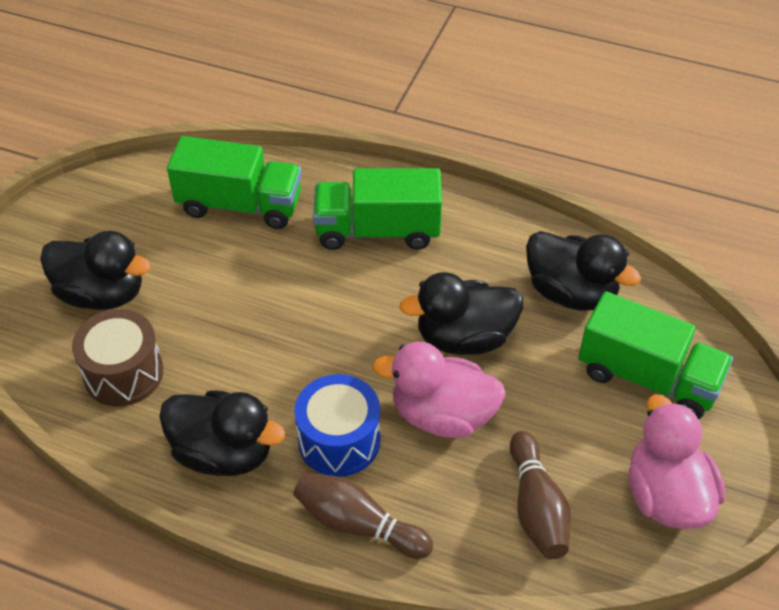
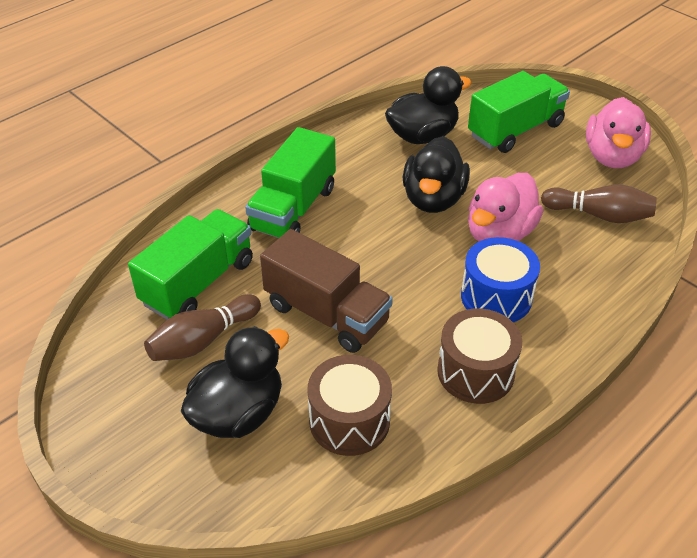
camera: 65 degrees left, 5 degrees down
(224, 453) = (475, 372): black duck -> brown drum
(246, 310) = (326, 314): none -> brown truck
(358, 524) = (579, 310): brown bowling pin -> brown bowling pin (203, 340)
(666, 495) = (612, 157): pink duck -> pink duck turned 90 degrees counterclockwise

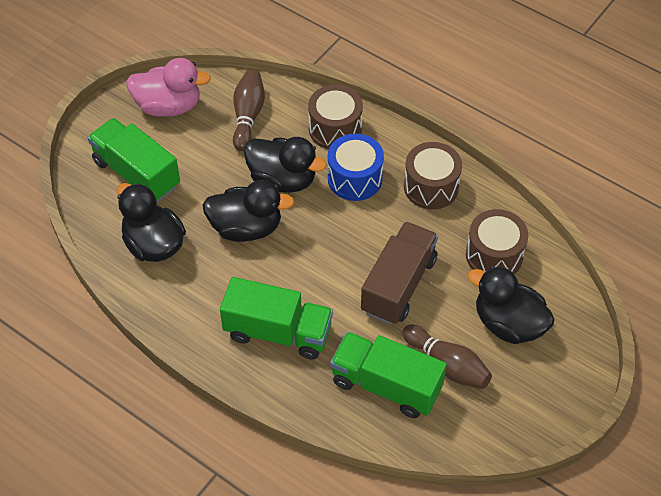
camera: 100 degrees left, 10 degrees up
(499, 234) = (283, 179): pink duck -> black duck
(580, 289) = (335, 129): none -> brown drum

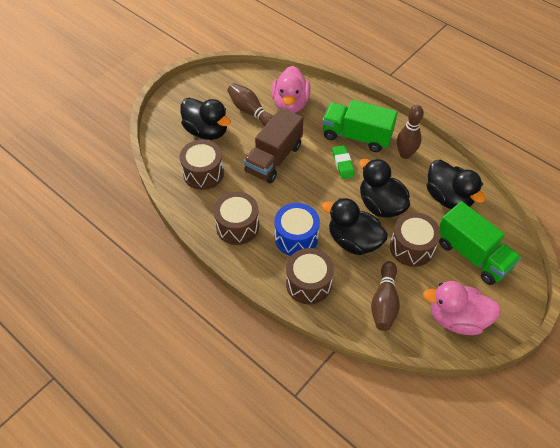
camera: 175 degrees left, 0 degrees up
(206, 306) = (405, 154): none -> brown bowling pin
(210, 177) = (411, 247): none -> brown drum
(246, 228) = (380, 205): black duck -> black duck turned 45 degrees clockwise
(298, 284) = (343, 164): none -> green eraser
(386, 385) = (290, 104): green truck -> pink duck

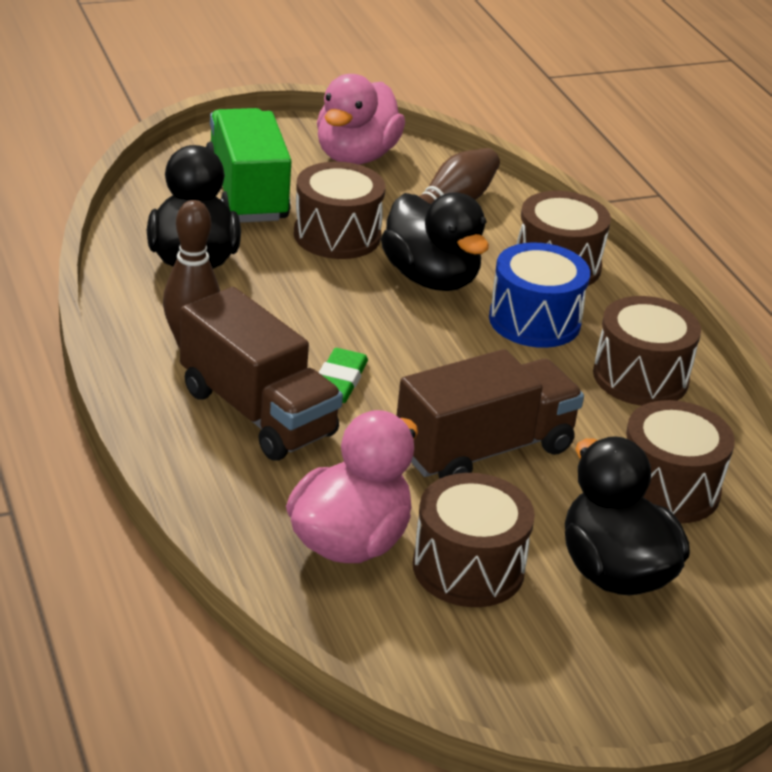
camera: 155 degrees left, 20 degrees down
(251, 112) = (468, 568): brown bowling pin -> brown drum
(356, 136) = (257, 412): green truck -> brown truck
(380, 205) = (330, 299): black duck -> none
(456, 318) = (356, 156): pink duck -> pink duck turned 75 degrees clockwise

